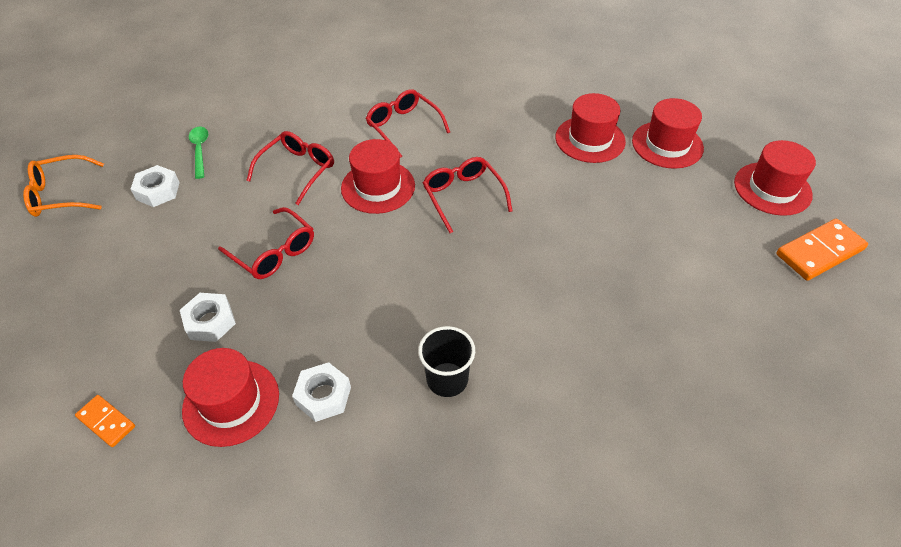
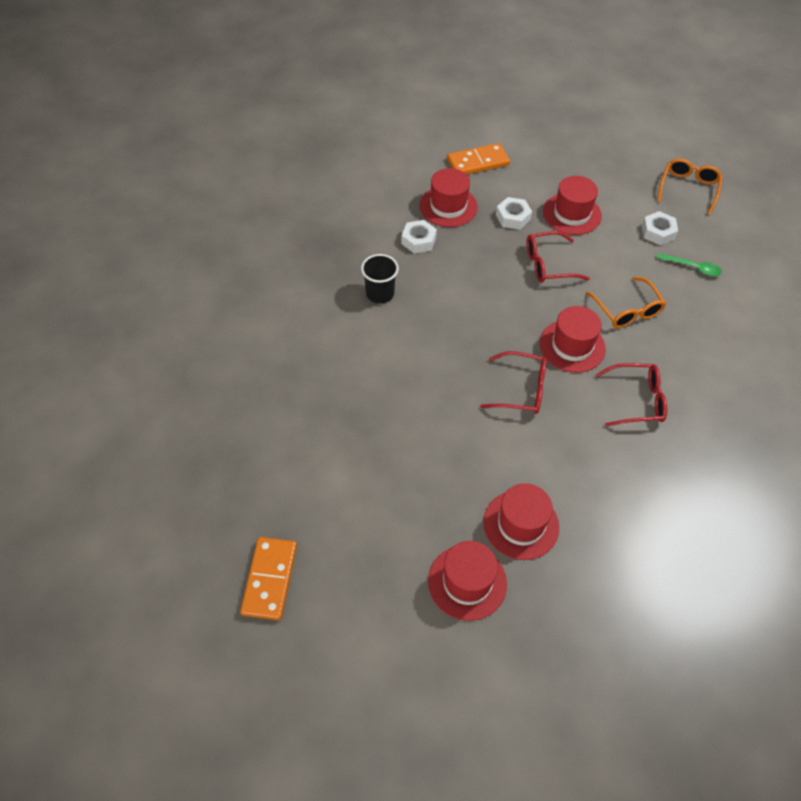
camera: 125 degrees right, 5 degrees up
(106, 422) = (478, 162): orange domino -> orange domino, size x1.73
(297, 170) = (627, 310): red glasses -> orange glasses
(772, 188) = (351, 616): red hat -> red hat (572, 214)

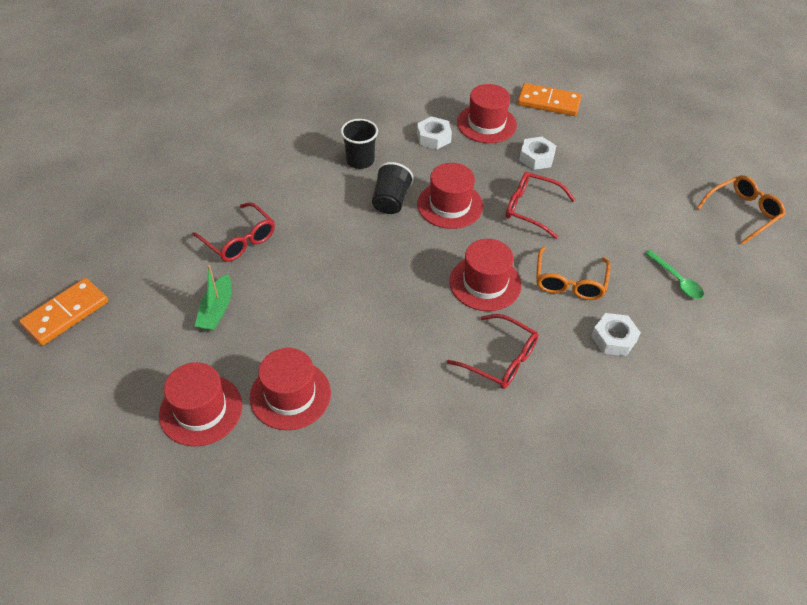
camera: 35 degrees right, 5 degrees down
(395, 494) = (216, 310): none -> green boat
(439, 317) = (391, 201): none -> black cup
(521, 389) = (402, 292): red glasses -> red glasses (239, 240)
(572, 214) = (596, 180): red hat -> red hat (450, 205)
(658, 232) = (670, 234): white nut -> white nut (613, 338)

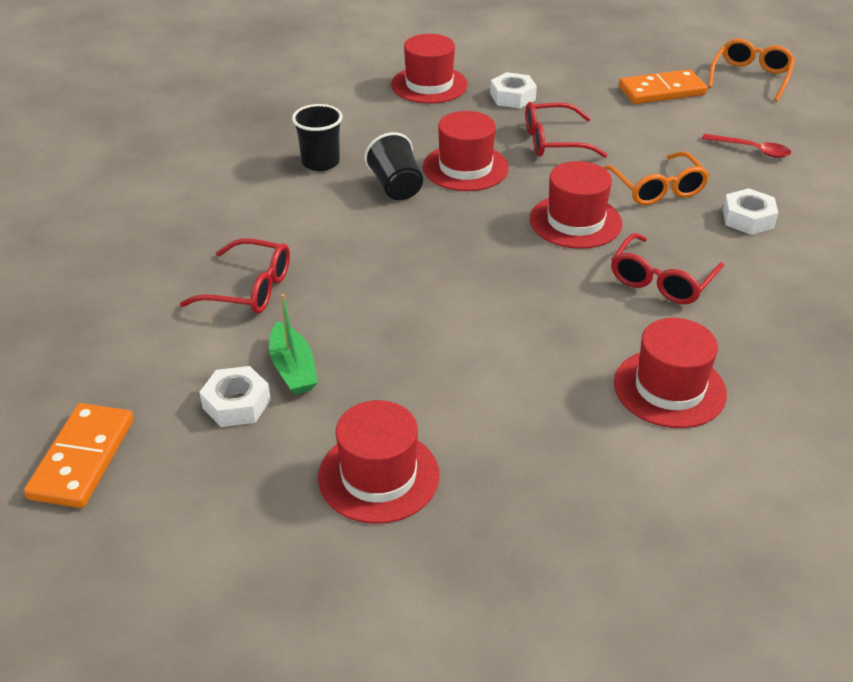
camera: 30 degrees left, 10 degrees down
(290, 395) = (472, 411): red hat -> red hat (669, 388)
(433, 137) = (383, 114): white nut -> white nut (236, 404)
(500, 359) = (661, 280): red glasses -> red glasses turned 120 degrees clockwise
(549, 102) = (475, 47): orange domino -> orange domino (661, 91)
(676, 280) = (752, 150): green spoon -> red spoon

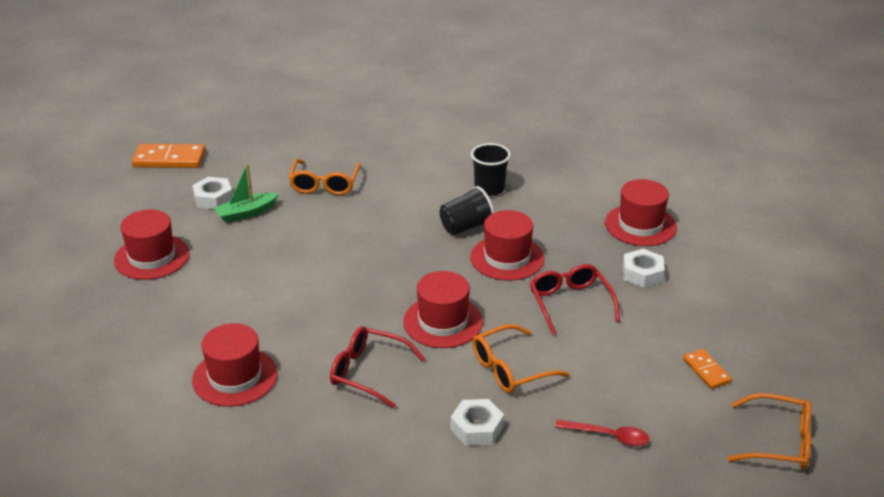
camera: 80 degrees right, 5 degrees down
(249, 289) = (325, 184): red glasses -> orange glasses
(661, 91) = (706, 371): orange domino -> orange domino, size x0.58
(752, 150) = (608, 436): red spoon -> red spoon turned 90 degrees counterclockwise

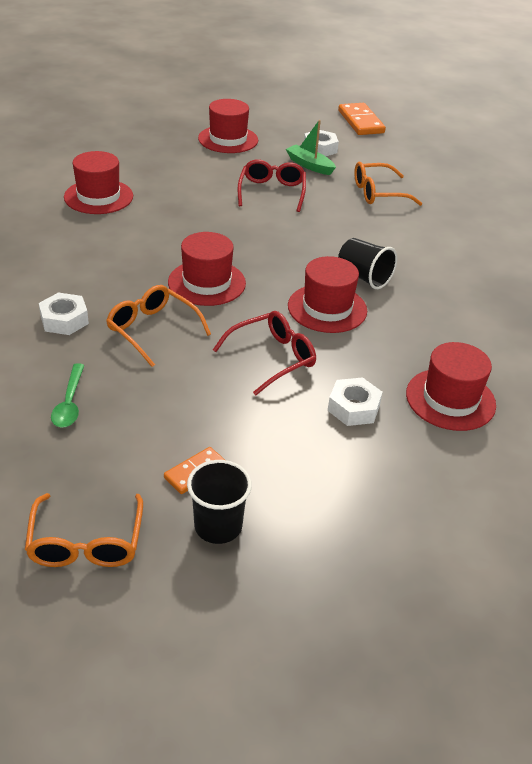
camera: 70 degrees right, 5 degrees up
(368, 372) = (122, 254): red glasses -> red glasses (272, 192)
(489, 188) = (442, 283): black cup -> black cup (218, 526)
(608, 436) = (69, 403): red spoon -> green spoon

